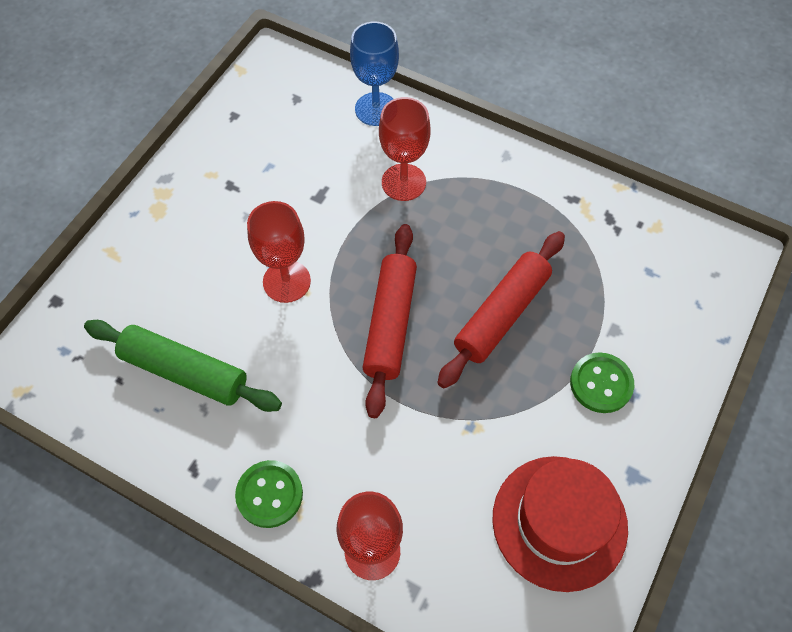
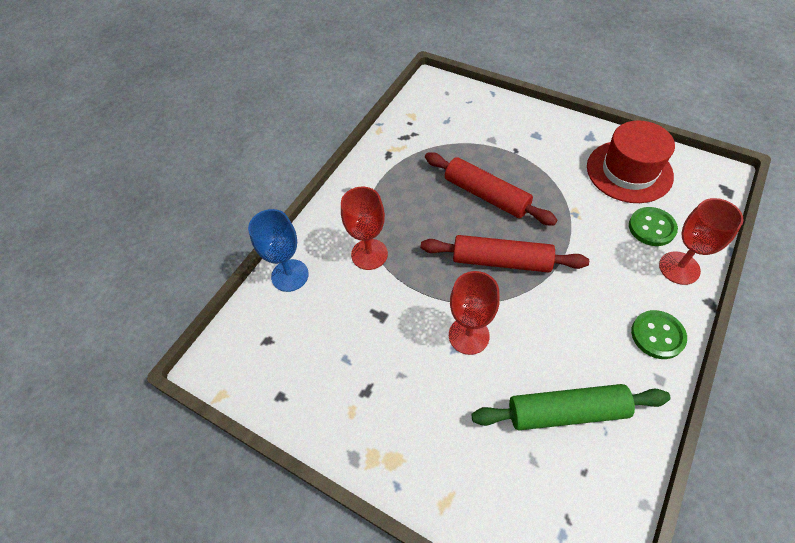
camera: 85 degrees left, 5 degrees down
(184, 372) = (566, 412): green rolling pin -> green rolling pin turned 60 degrees clockwise
(601, 384) = (531, 148): green button -> green button (651, 228)

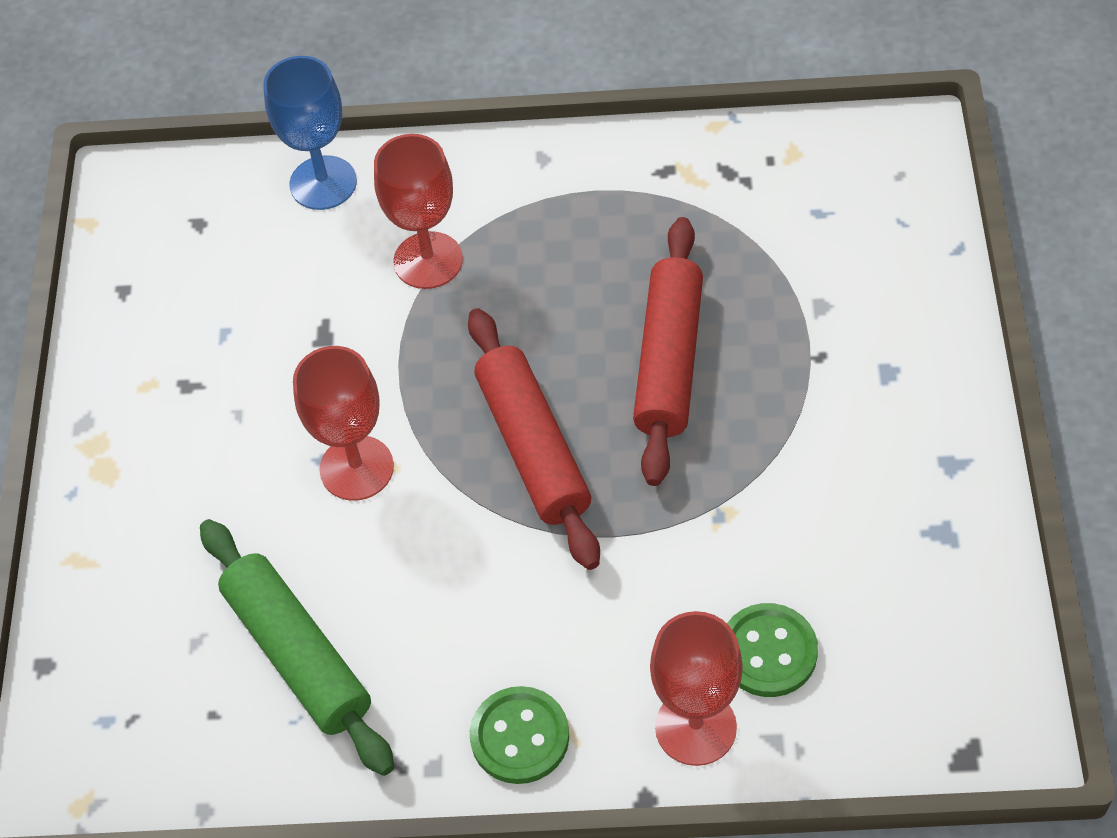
camera: 60 degrees right, 0 degrees up
(629, 171) = (898, 565): red hat -> none

